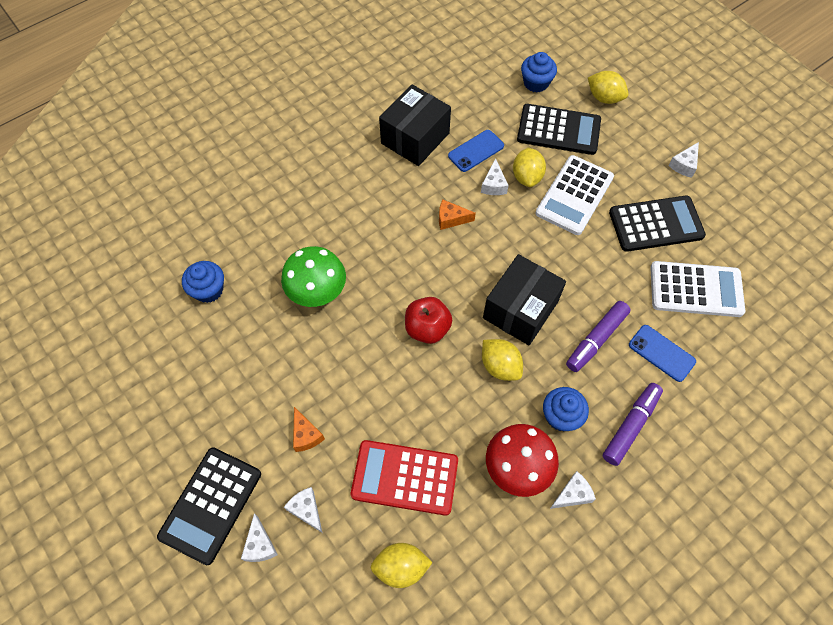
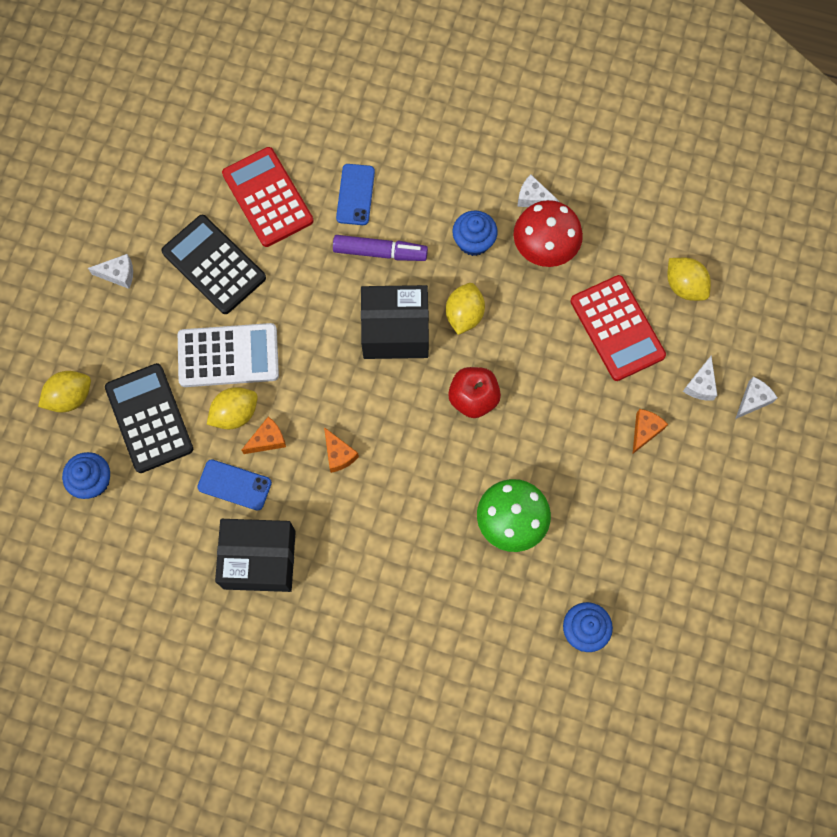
camera: 125 degrees left, 10 degrees up
(211, 505) = (756, 462): black calculator -> none
(493, 185) = (267, 440): white cheese -> orange cheese
(604, 98) = (70, 397): yellow lemon -> yellow lemon turned 60 degrees clockwise
(631, 426) = (442, 185): purple marker -> none
(696, 289) = (267, 197): white calculator -> red calculator

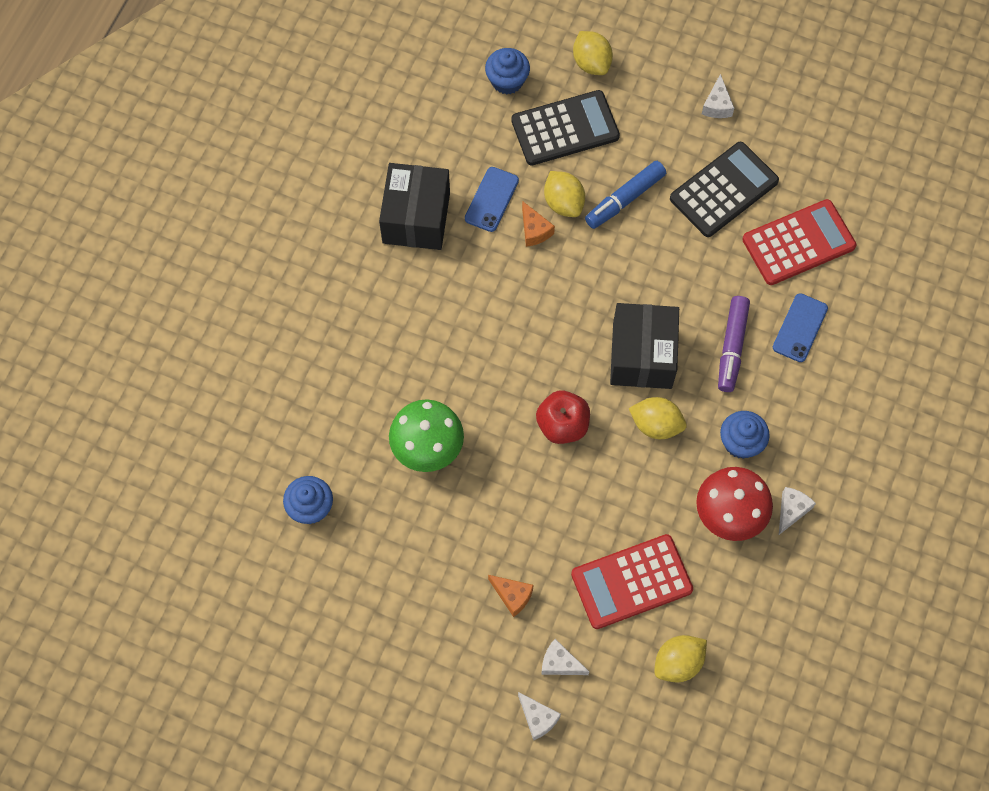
camera: 95 degrees right, 5 degrees down
(228, 356) = (624, 199): white calculator -> blue marker
(338, 454) = (513, 293): orange cheese -> none
(355, 194) = (800, 328): blue phone -> blue phone turned 75 degrees counterclockwise

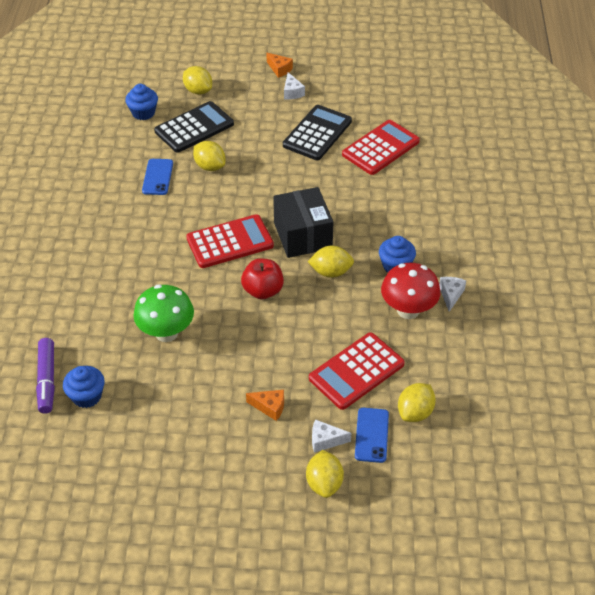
camera: 20 degrees left, 20 degrees down
(416, 218) = (106, 200): black box -> none
(534, 230) = (195, 186): orange cheese -> orange cheese (279, 69)
(538, 718) = (324, 483): white cheese -> yellow lemon
(548, 336) = (230, 242): none -> red calculator
(624, 199) = (252, 154): blue marker -> none
(732, 347) = (363, 214): purple marker -> purple marker (47, 380)
(800, 328) = (404, 192): blue phone -> blue phone (371, 435)

